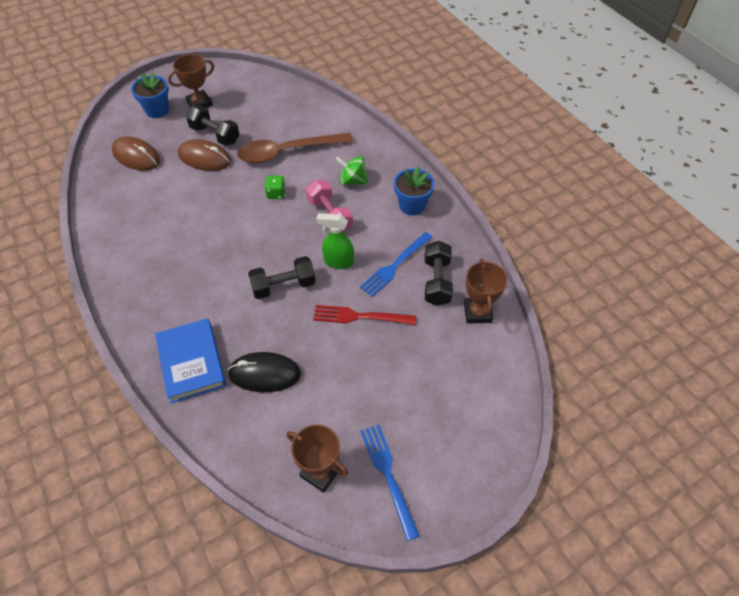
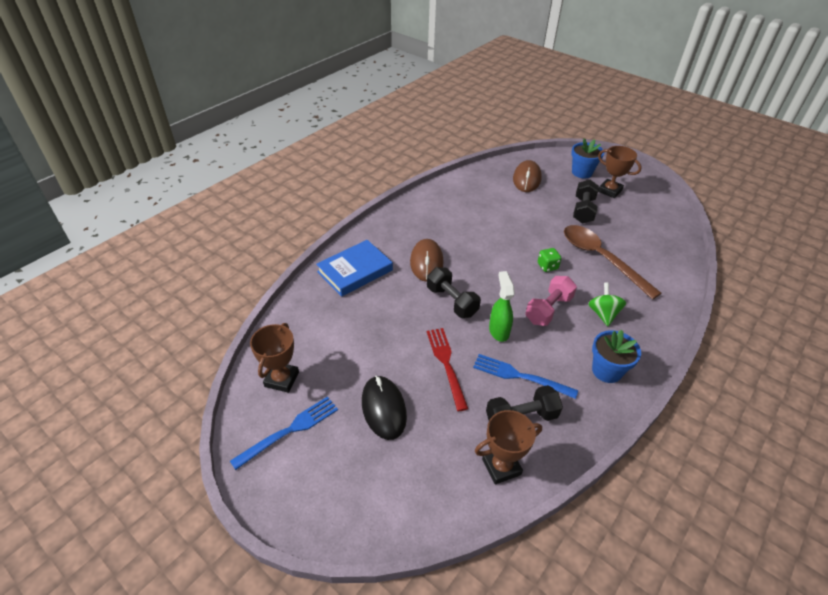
camera: 70 degrees right, 10 degrees down
(204, 158) = (553, 213): brown mouse -> brown mouse (426, 262)
(264, 374) = (361, 316): black mouse -> black mouse (383, 409)

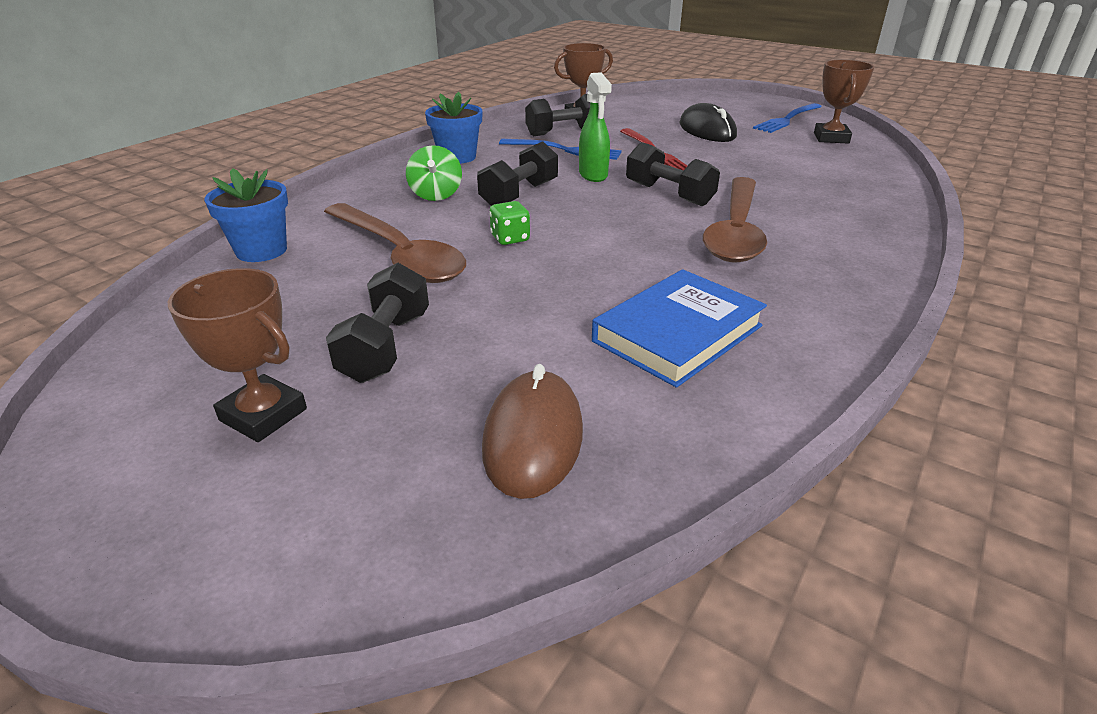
camera: 175 degrees right, 10 degrees down
(355, 271) = (849, 215): blue book -> blue book (678, 334)
(426, 262) = (735, 231): brown mouse -> brown spoon
(548, 309) = (519, 194): pink dumbbell -> black dumbbell
(582, 172) = (316, 488): blue flower pot -> blue flower pot (261, 250)

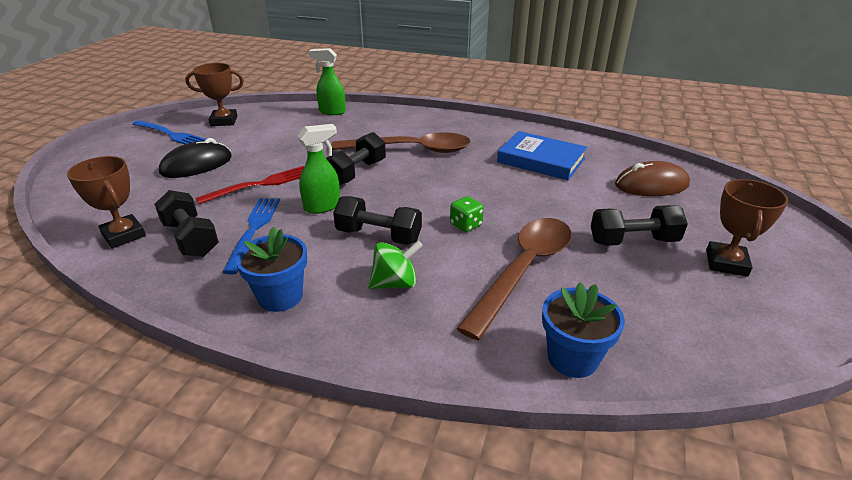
camera: 105 degrees left, 0 degrees up
(882, 192) = (332, 112): none -> green spray bottle

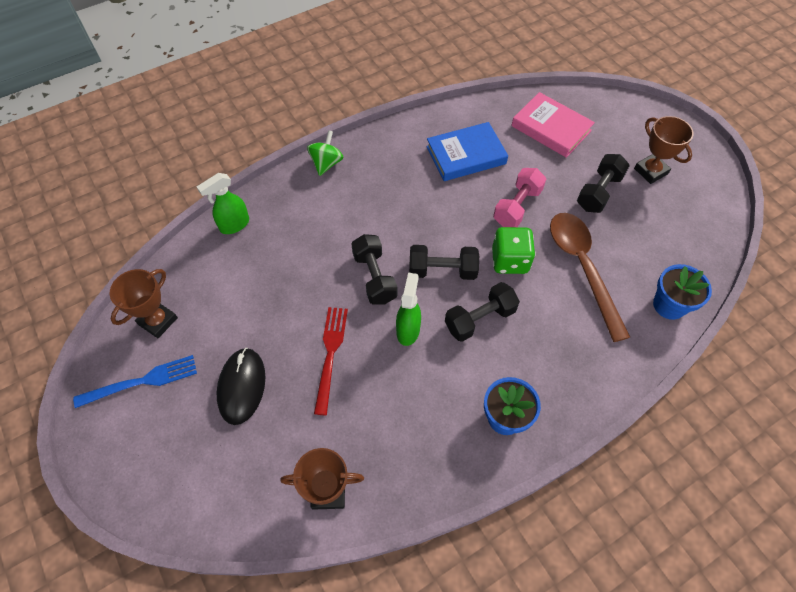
camera: 50 degrees left, 25 degrees up
(191, 238) = (378, 443): black dumbbell -> black dumbbell (442, 270)
(254, 229) = (402, 393): blue fork -> none
(395, 283) = (542, 344): green spinning top -> green spinning top (326, 163)
(411, 150) = (371, 218): brown spoon -> none
(466, 225) = (509, 261): green dice -> green dice, size x1.67
(532, 204) = (517, 207): none -> pink dumbbell
(651, 185) = (551, 128): brown mouse -> pink book

